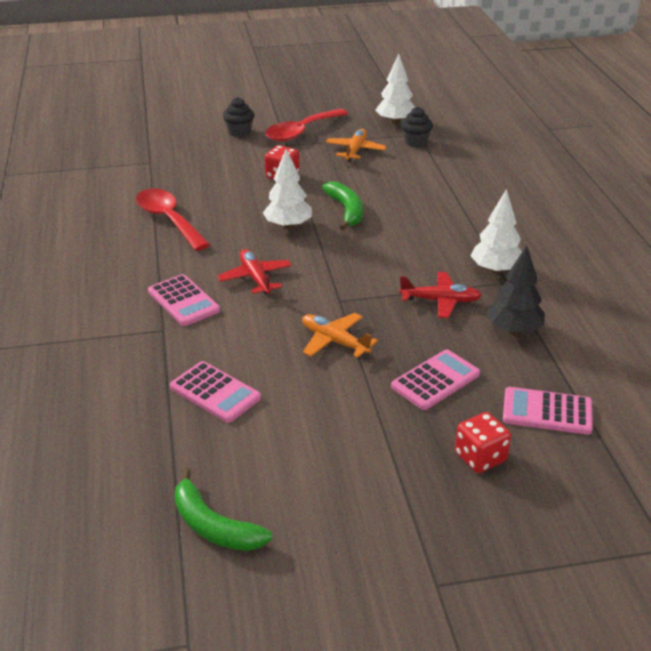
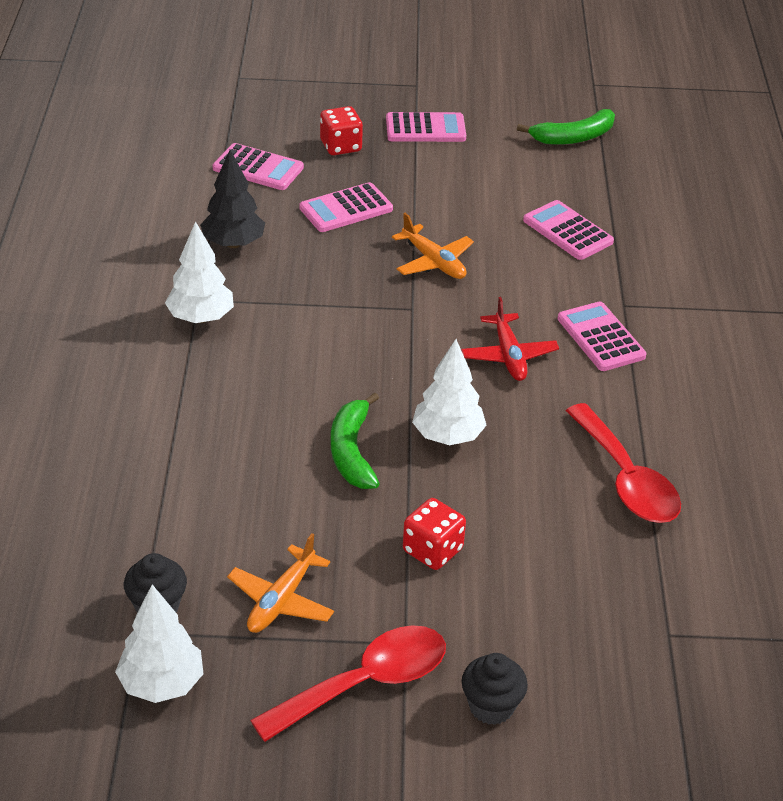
camera: 170 degrees left, 5 degrees up
(213, 526) = (574, 137): green banana -> green banana turned 105 degrees clockwise
(397, 504) = (425, 129): none -> pink calculator
(440, 301) = (293, 289): red plane -> none

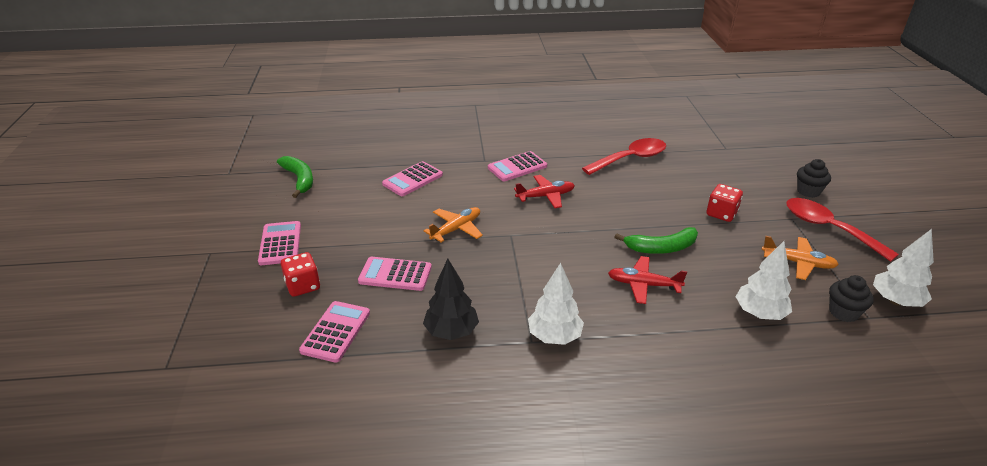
camera: 95 degrees left, 5 degrees down
(273, 413) = (643, 285): none -> red plane
(346, 209) = (395, 274): pink calculator -> pink calculator turned 135 degrees clockwise
(447, 436) = (628, 214): white tree -> white tree (759, 313)

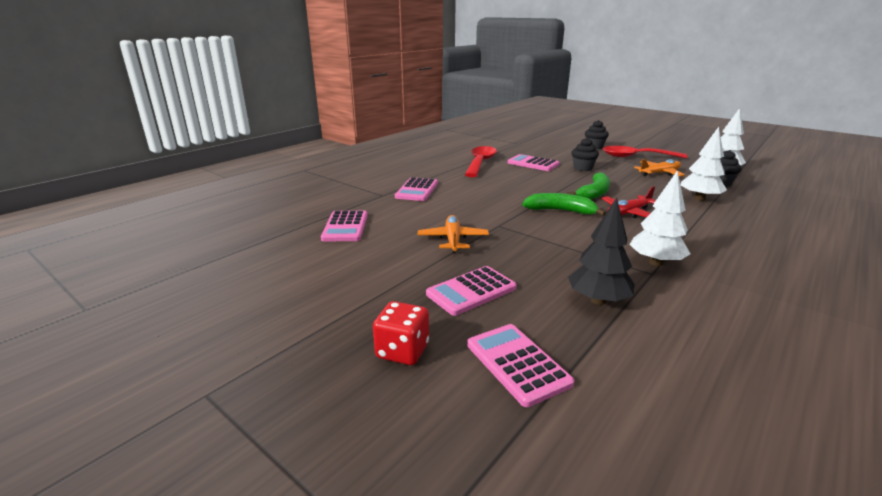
camera: 45 degrees left, 10 degrees down
(280, 243) = (298, 333): pink calculator -> pink calculator (533, 164)
(299, 179) = (213, 273): green banana -> green banana (560, 211)
(545, 196) = (472, 197): red plane -> none
(721, 214) = (582, 168): red dice -> black cupcake

